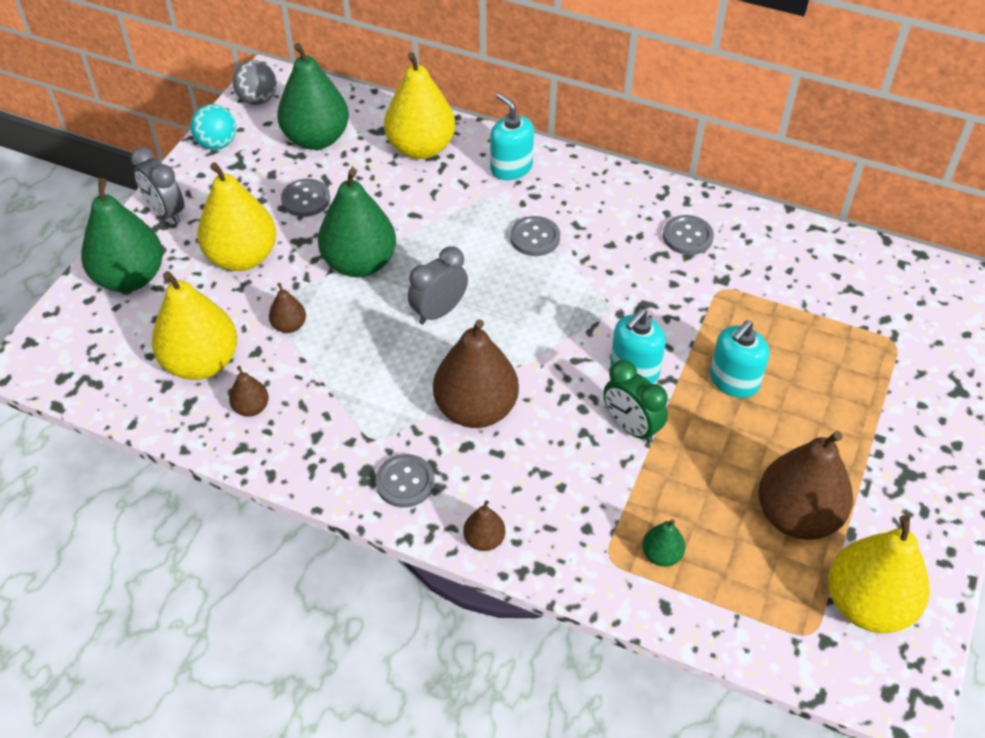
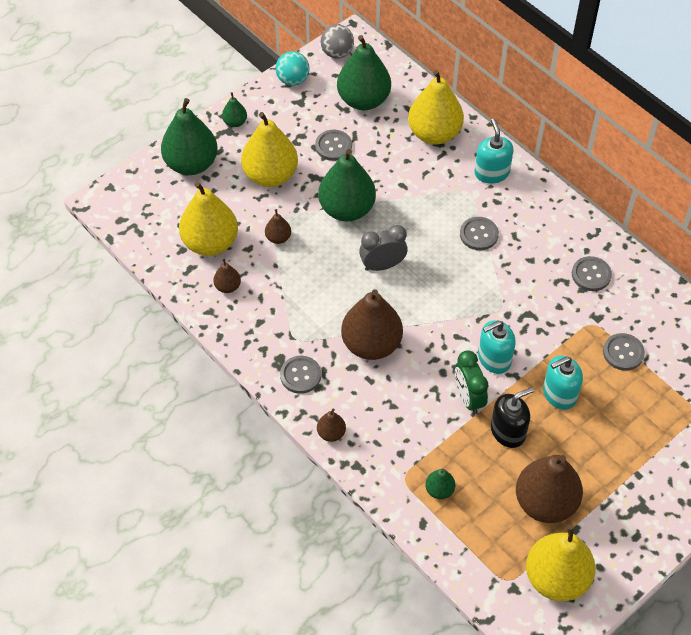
camera: 25 degrees right, 5 degrees up
(166, 212) = (235, 122): grey clock -> green pear
(701, 448) = (508, 431): none -> black soap dispenser
(775, 307) = (623, 353): none -> grey button

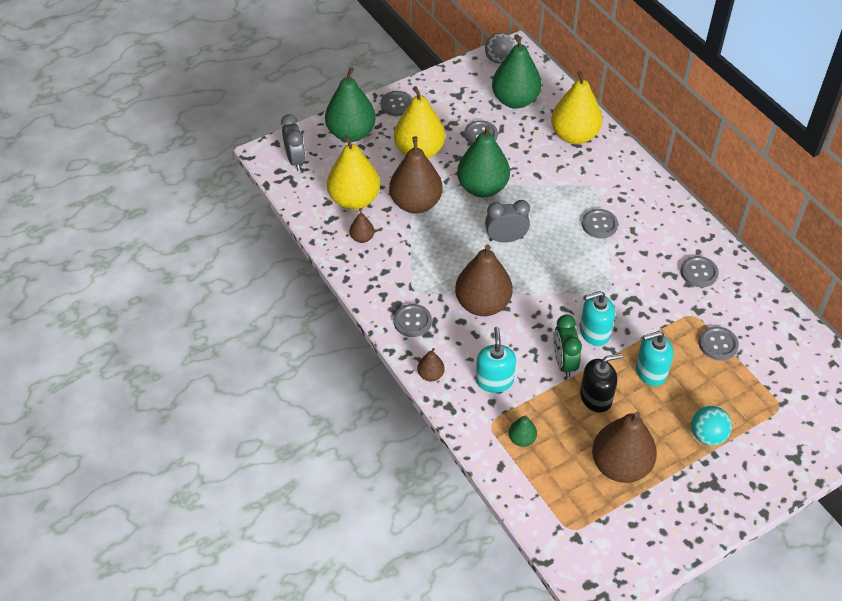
camera: 10 degrees right, 5 degrees down
(136, 205) = (295, 160): none -> grey clock
(235, 122) = (397, 104): green pear -> grey button
(278, 238) = (416, 203): brown pear -> brown pear, size x2.18
(293, 80) = (455, 76): turquoise ball -> turquoise ball (707, 435)
(491, 173) = (621, 174): turquoise soap dispenser -> turquoise soap dispenser (494, 380)
(556, 578) = (619, 535): yellow pear -> none

